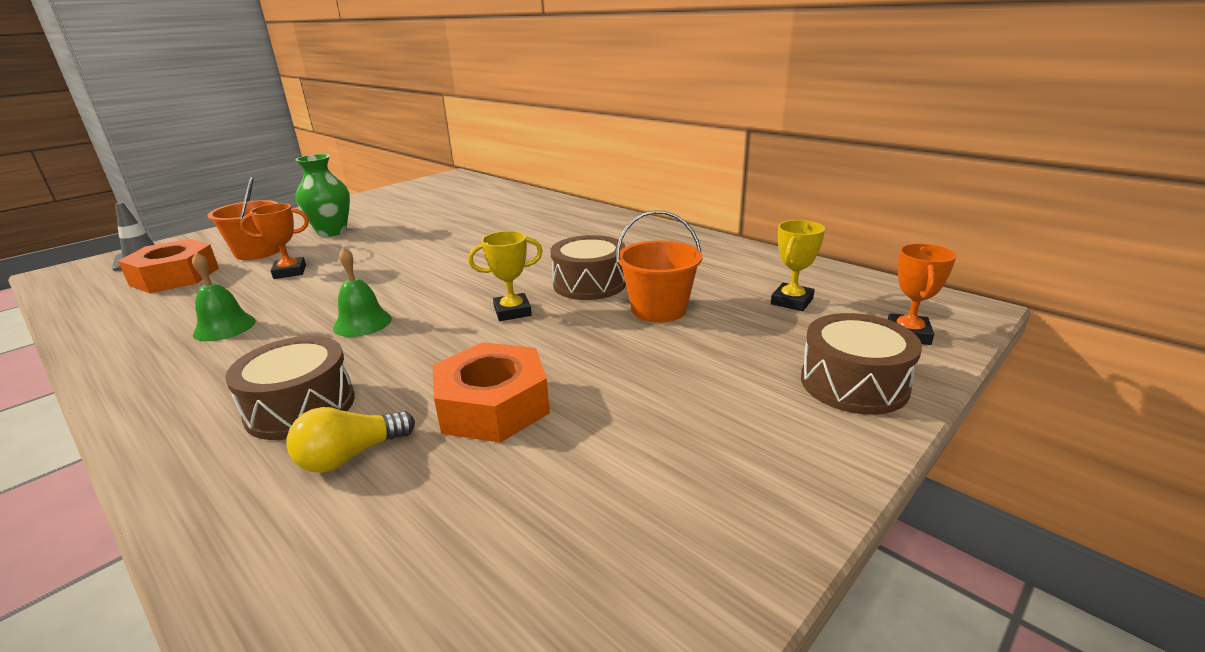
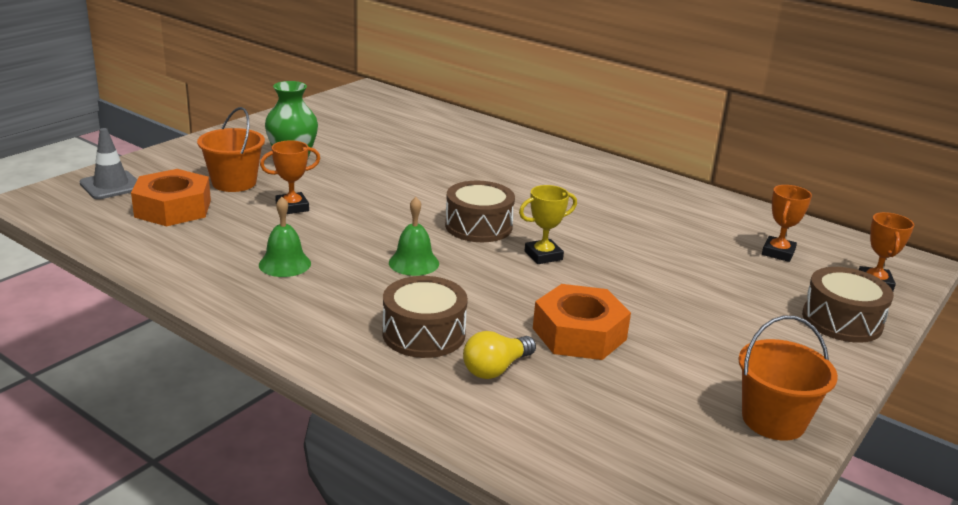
camera: 10 degrees left, 0 degrees up
(589, 284) = (597, 230): brown drum -> brown drum (478, 226)
(659, 309) = (670, 257): orange bucket -> orange bucket (773, 420)
(792, 301) = (778, 253): yellow trophy -> orange trophy

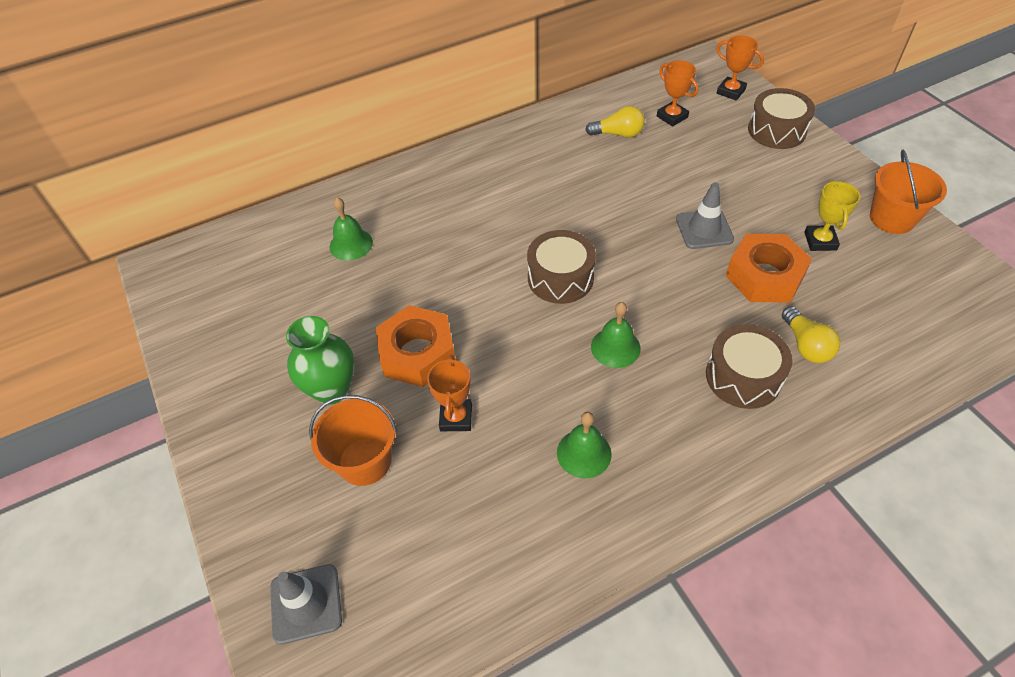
camera: 60 degrees left, 25 degrees up
(173, 208) = (407, 539): orange nut -> orange nut (417, 353)
(442, 140) = (351, 244): none -> green bell
(543, 255) = (631, 252): yellow trophy -> yellow trophy (820, 241)
(616, 290) = (704, 229): none -> grey traffic cone
(710, 227) = (618, 134): none -> yellow light bulb

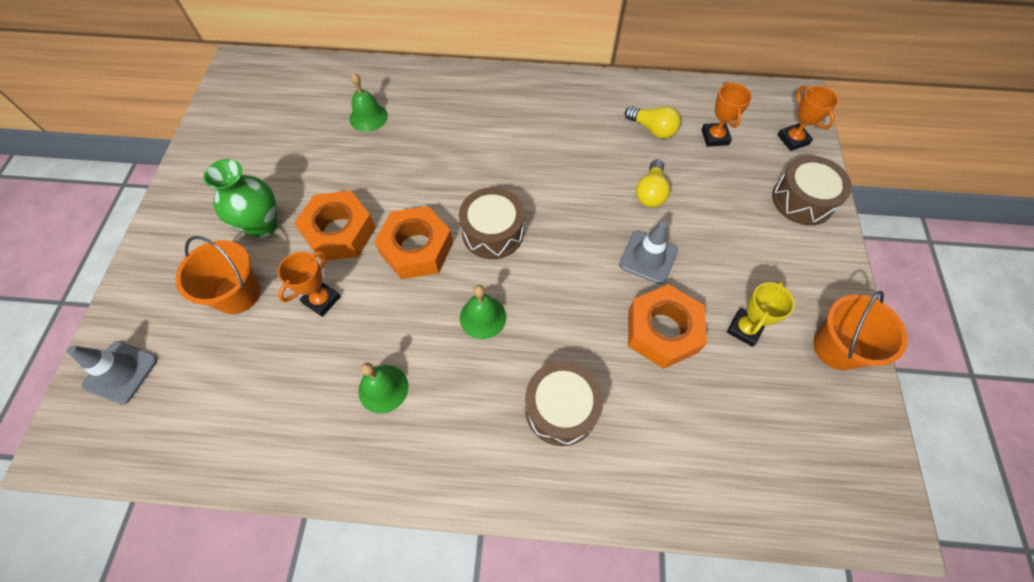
camera: 30 degrees right, 10 degrees up
(505, 327) = (416, 249): none -> orange nut
(806, 345) = (640, 415): yellow light bulb -> yellow light bulb (650, 192)

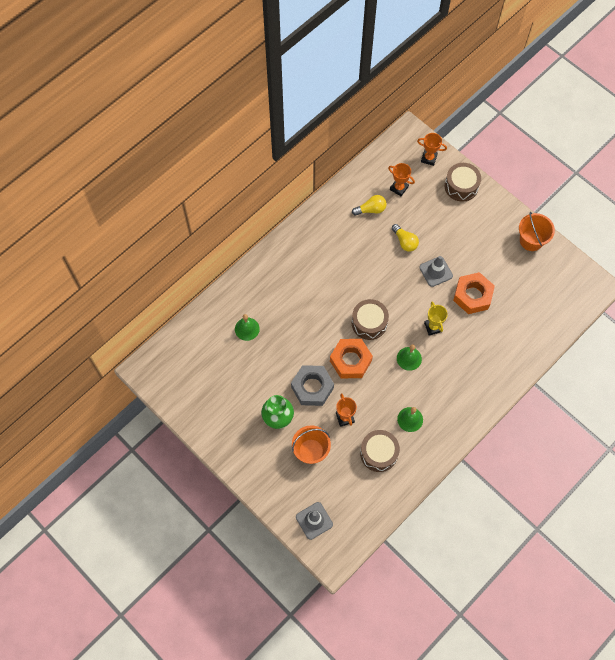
camera: 50 degrees left, 5 degrees up
(339, 232) = (312, 387): orange nut -> grey nut
(561, 408) = (473, 359): brown drum -> brown drum (379, 453)
(744, 329) = (497, 265): yellow trophy -> yellow trophy (433, 327)

